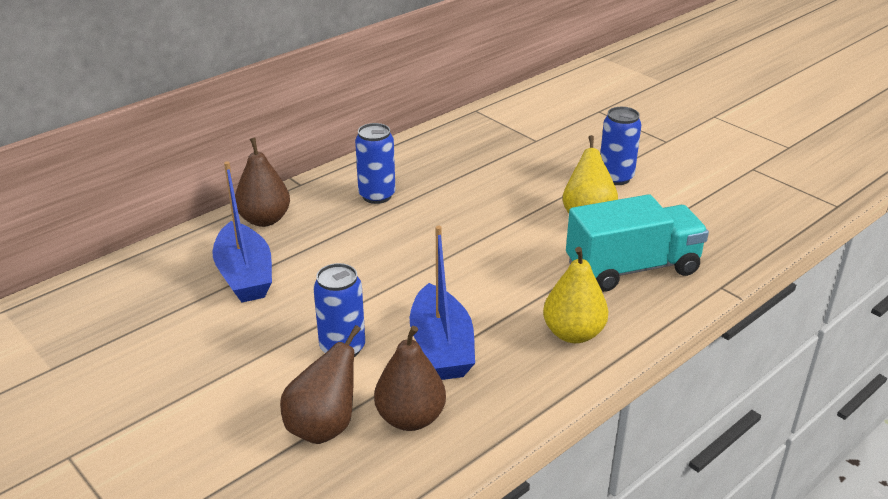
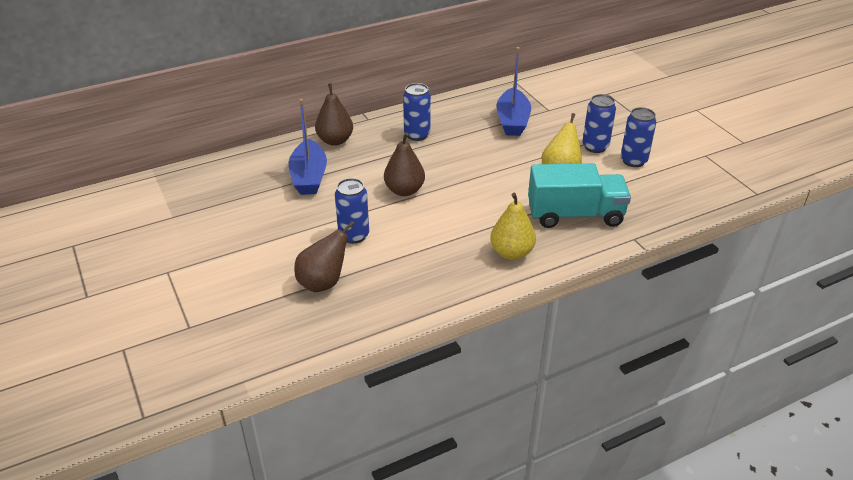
camera: 15 degrees right, 5 degrees up
(410, 418) = (379, 288): brown pear -> brown pear (404, 190)
(441, 347) = (418, 246): blue boat -> blue boat (512, 121)
(671, 188) = (633, 161): none -> blue can

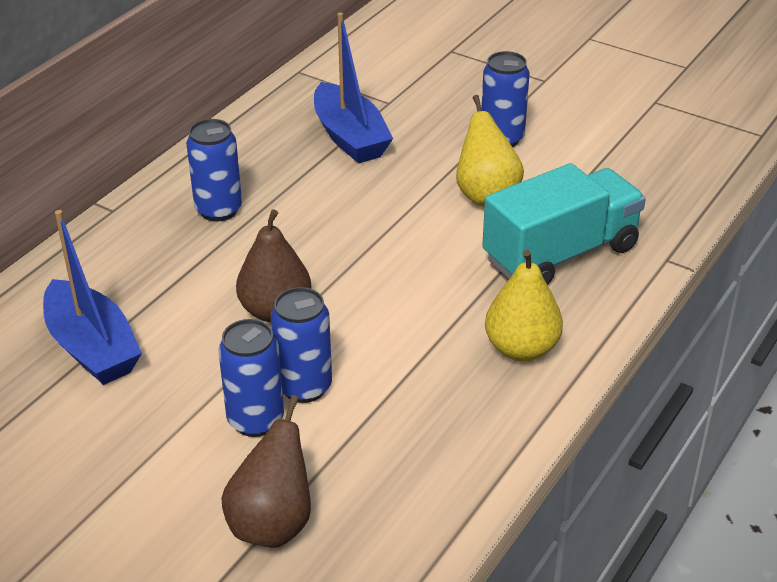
camera: 30 degrees left, 0 degrees up
(335, 140) = (86, 267): brown pear -> none
(633, 161) = (571, 142): blue can -> blue can (304, 387)

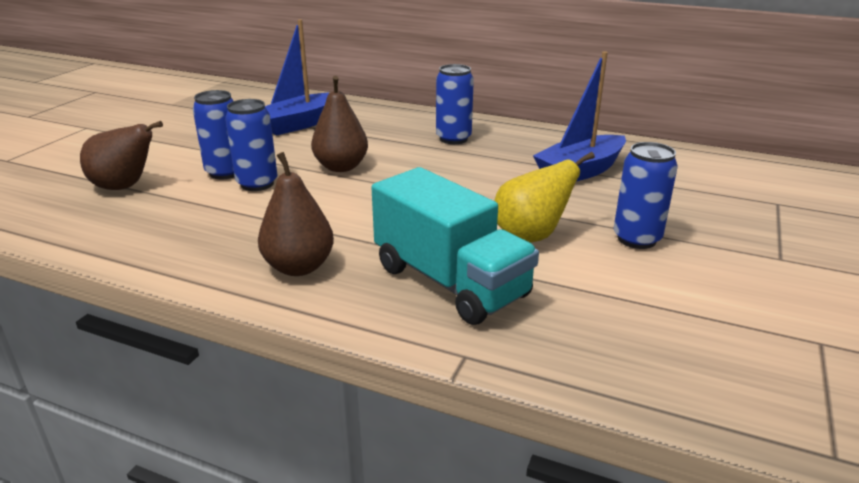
camera: 80 degrees right, 10 degrees down
(521, 348) = (299, 267): yellow pear -> brown pear

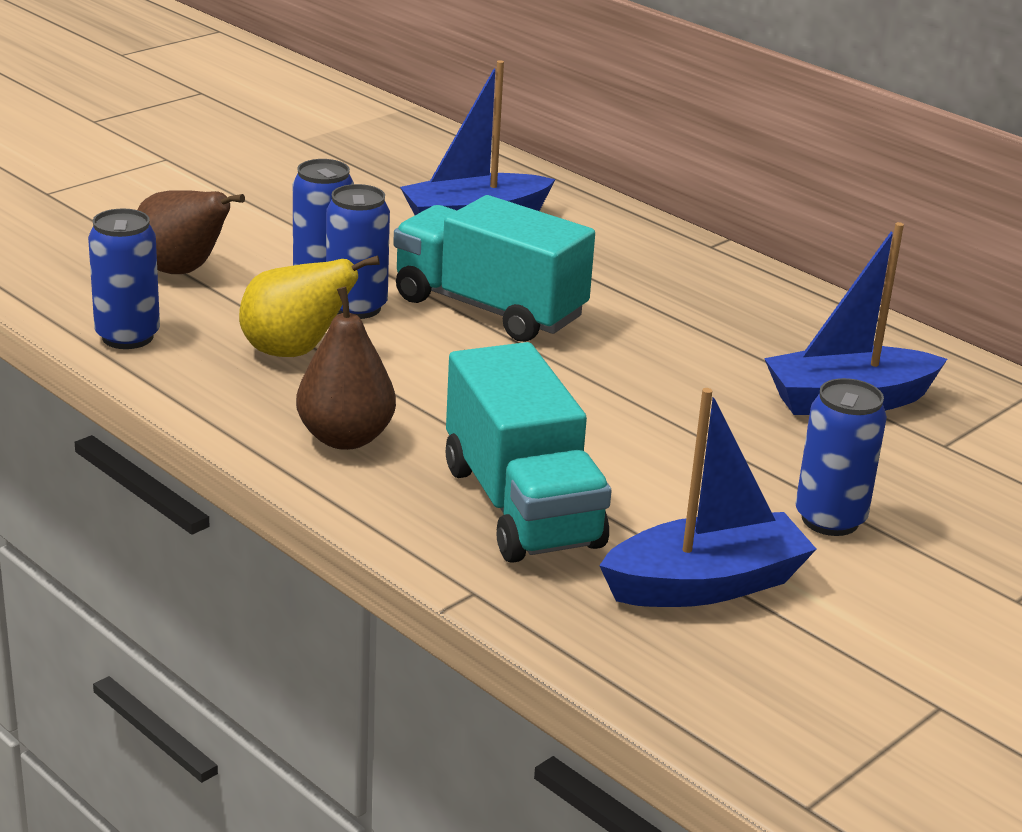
camera: 20 degrees right, 0 degrees up
(341, 167) = (489, 308): brown pear -> turquoise truck
(453, 139) = (694, 299): blue can -> blue can (127, 337)
(530, 236) = (679, 477): yellow pear -> yellow pear (294, 352)
(608, 302) = (705, 584): none -> blue boat

